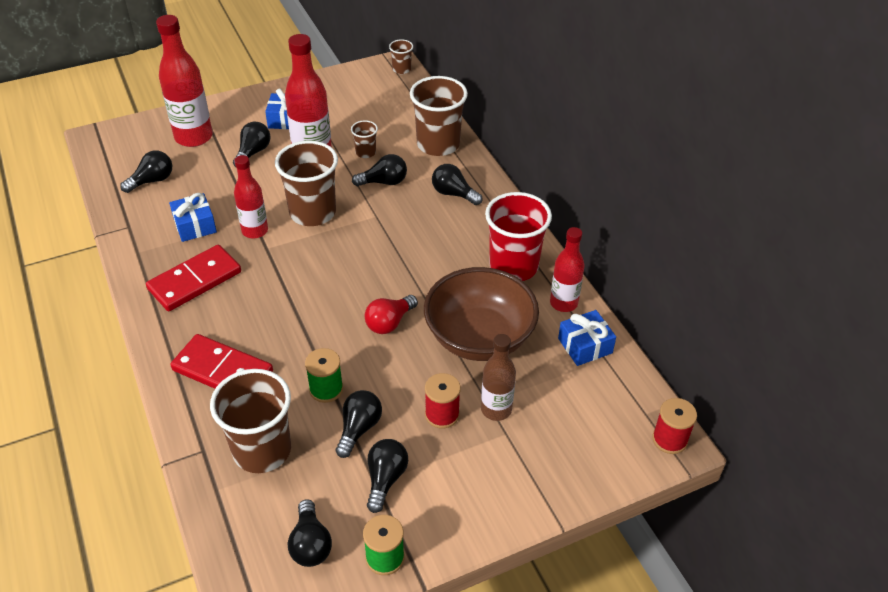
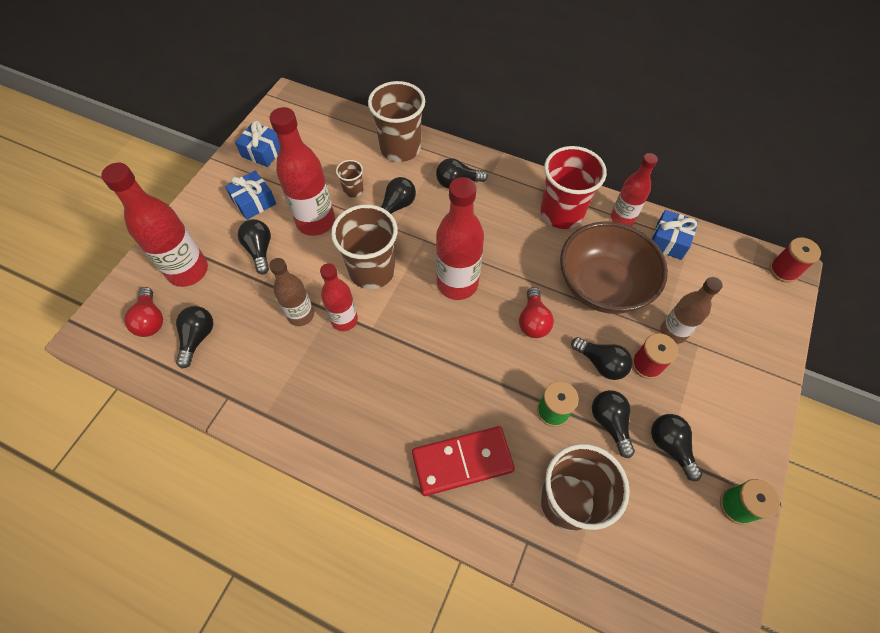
camera: 40 degrees left, 15 degrees up
(138, 152) = (151, 320): none -> red light bulb
(195, 225) = (287, 352): blue gift -> blue gift (263, 152)
(195, 281) = (347, 402): red domino -> none
(230, 209) = (301, 315): none -> brown bottle
(310, 544) = (684, 543): black light bulb -> black light bulb (601, 363)
(364, 260) = (457, 283): none -> red bottle
(401, 69) = (299, 100): brown cup -> none

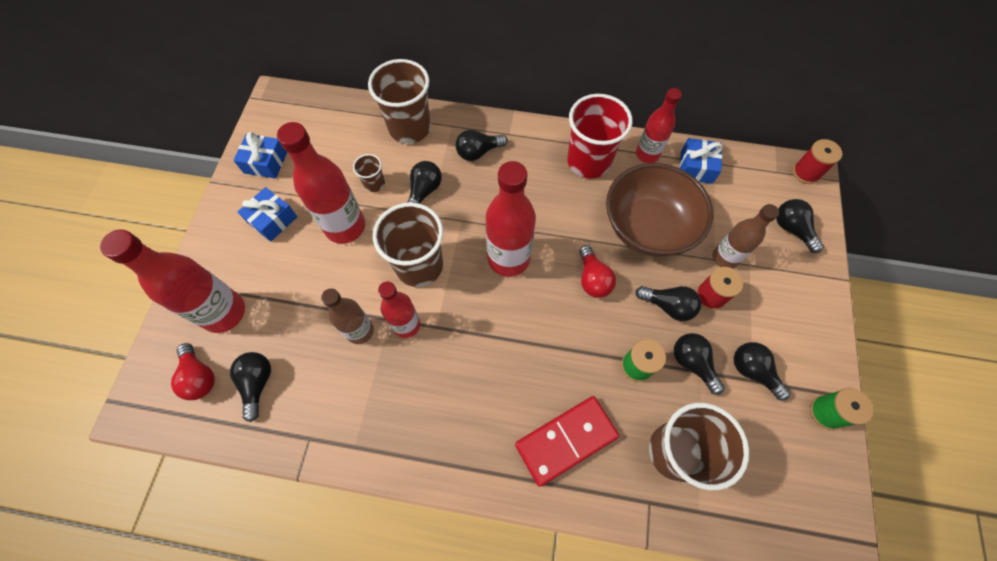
camera: 15 degrees left, 5 degrees up
(260, 250) = (295, 272): black light bulb -> black light bulb (791, 229)

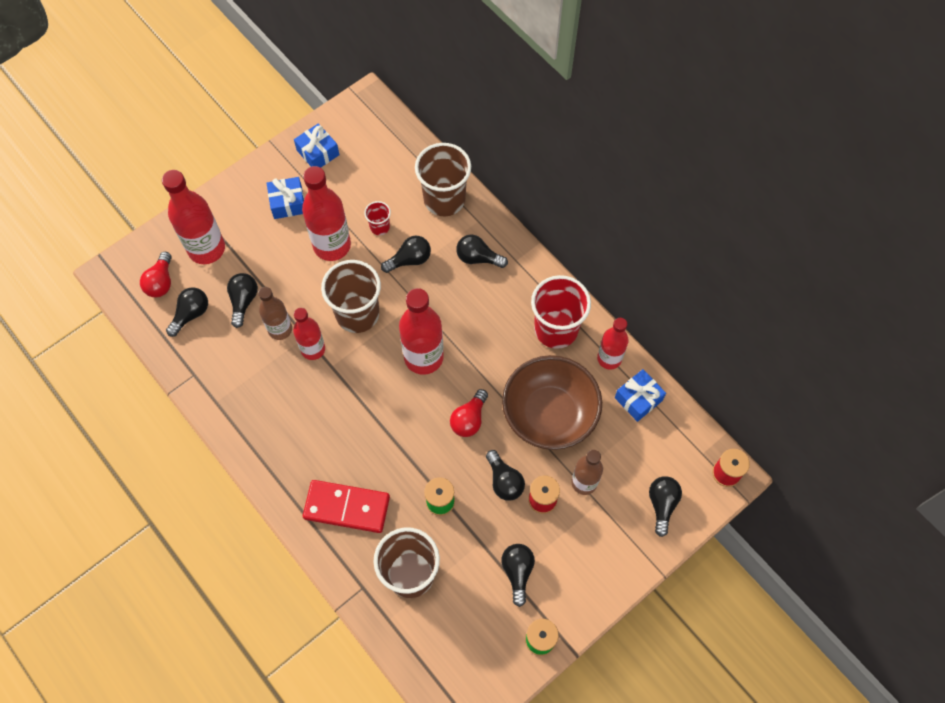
camera: 40 degrees right, 0 degrees up
(374, 184) = (379, 227): brown cup -> red cup
(692, 363) = (480, 532): black light bulb -> black light bulb (243, 301)

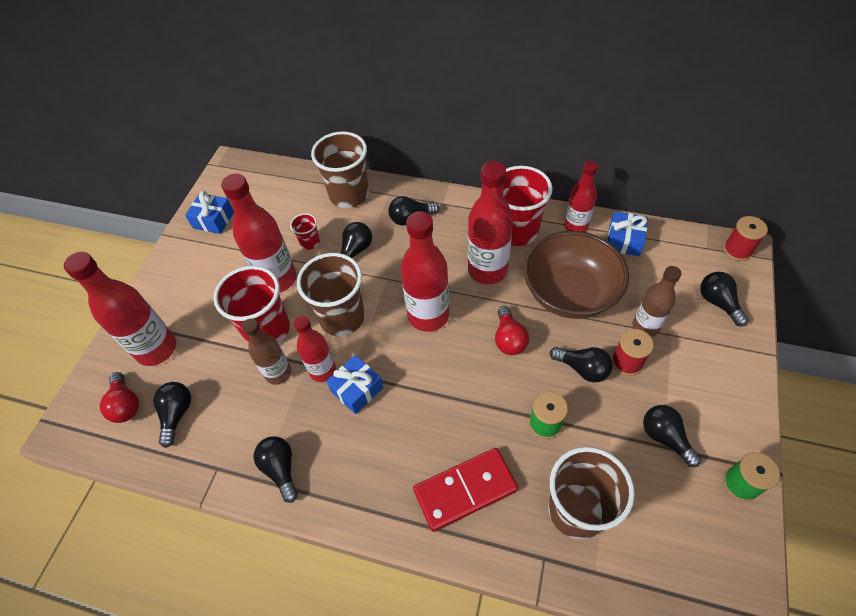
camera: 30 degrees left, 10 degrees down
(243, 301) = (224, 371): black light bulb -> black light bulb (281, 469)
(288, 203) = (212, 270): blue gift -> blue gift (357, 389)
(295, 286) = (267, 329): none -> red cup
(501, 349) = (487, 270): none -> red bottle

